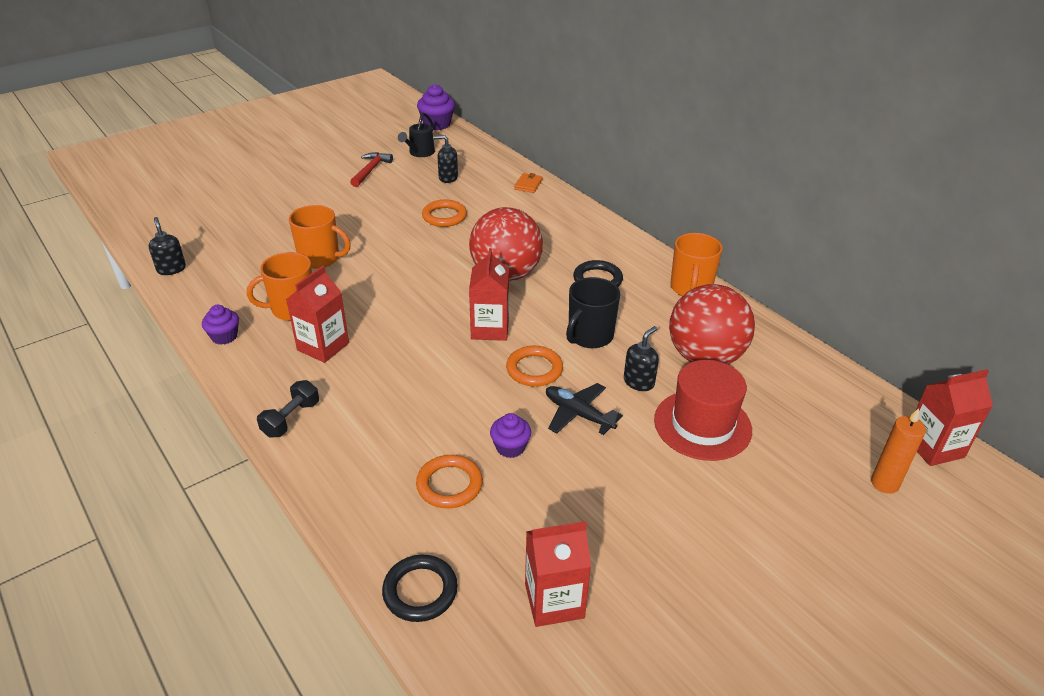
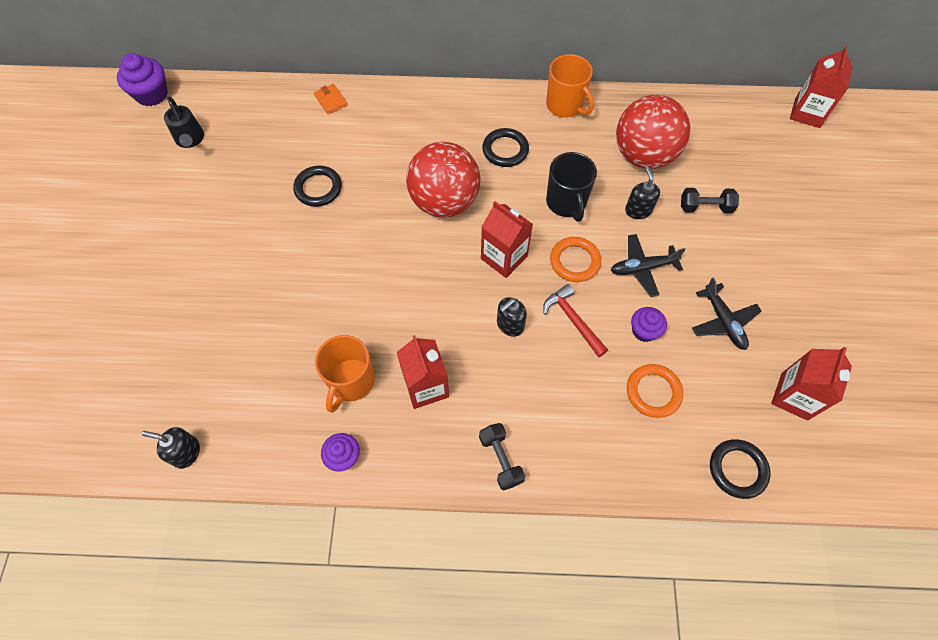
camera: 50 degrees left, 25 degrees up
(320, 258) = (291, 318): orange mug -> none
(370, 170) = (179, 195): red hammer -> red hammer (573, 320)
(444, 216) = (318, 188): orange ring -> black ring
(448, 178) = (258, 147): black soap dispenser -> black soap dispenser (510, 325)
(584, 499) = (723, 321): none -> black plane
(702, 425) = (705, 207): red hat -> black dumbbell
(884, 483) = (817, 160): orange candle -> none

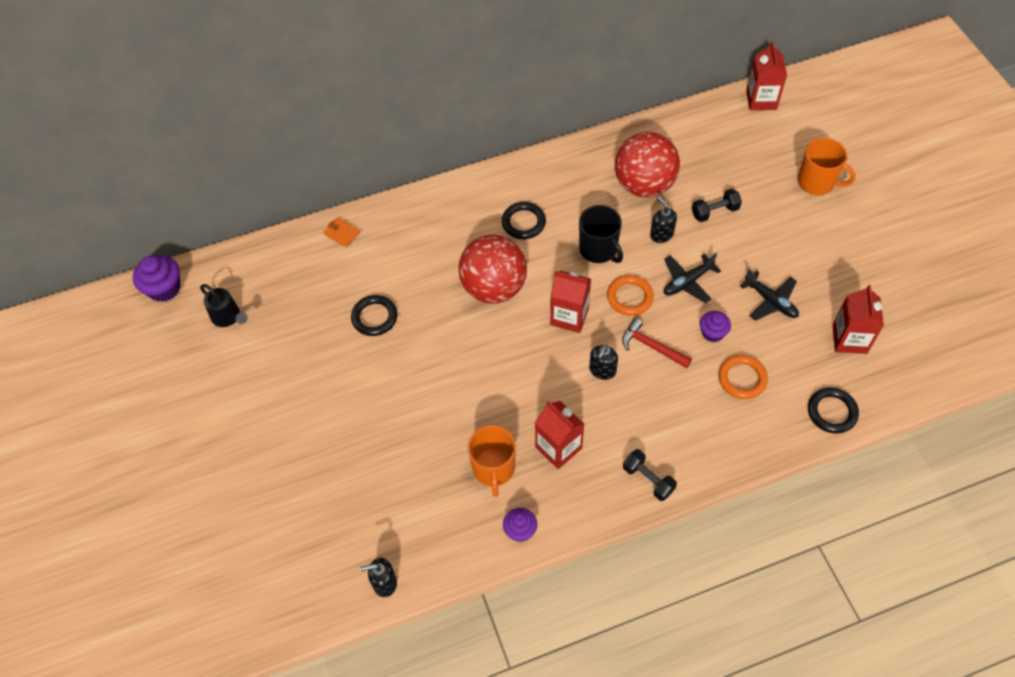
camera: 20 degrees left, 5 degrees down
(565, 105) = (556, 164): orange mug -> orange mug (817, 182)

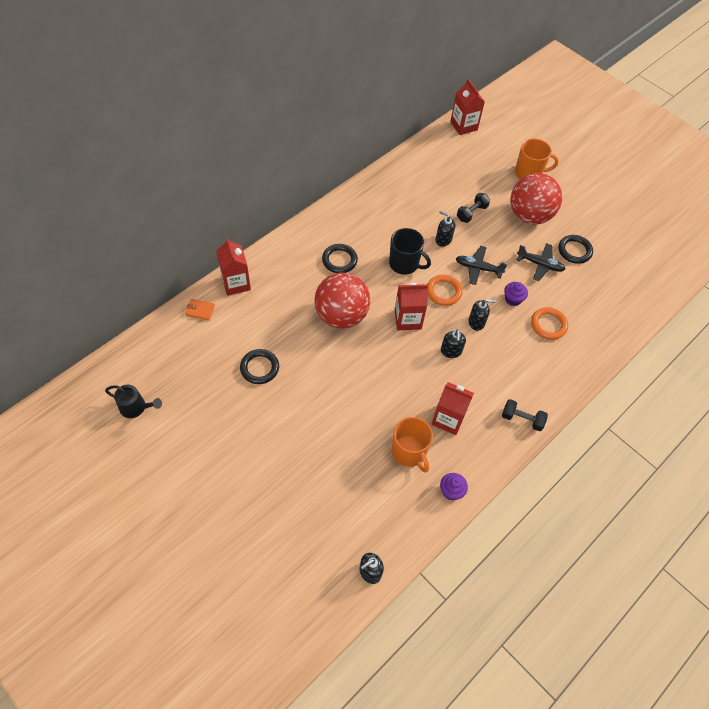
camera: 30 degrees left, 0 degrees up
(164, 288) = (67, 402): purple cupcake -> none
(644, 185) = (413, 208): red ball -> red ball (529, 215)
(652, 346) = (476, 322): red hammer -> black soap dispenser
(687, 282) = (478, 268): black plane -> black plane turned 75 degrees clockwise
(832, 412) = (617, 328): black ring -> black ring (574, 251)
(849, 339) = (603, 274): red carton -> red carton (236, 283)

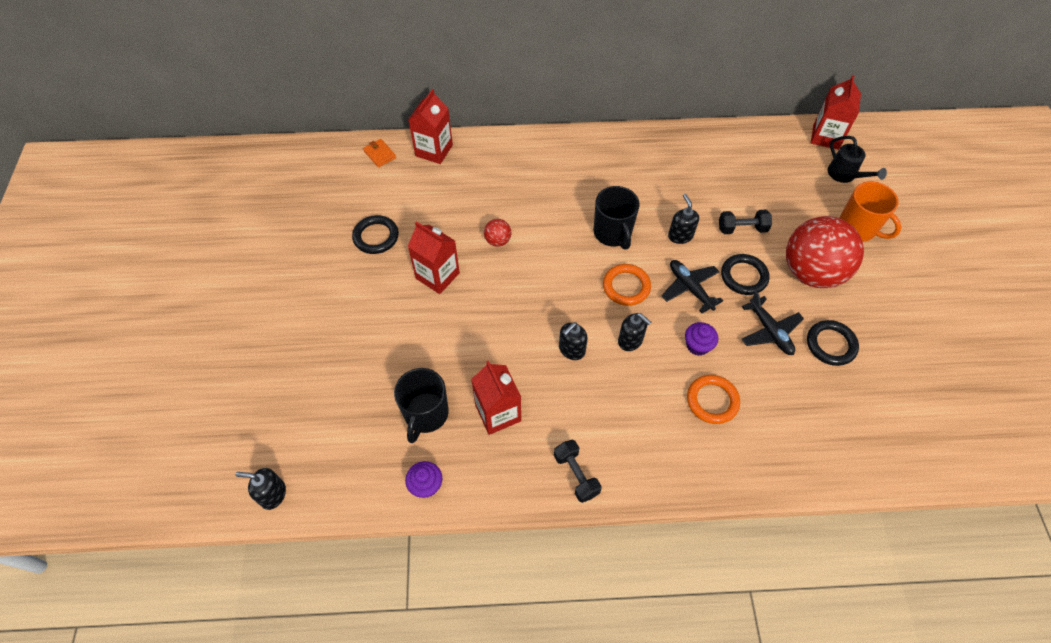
camera: 45 degrees right, 0 degrees up
(136, 407) = (247, 200): black watering can -> black watering can (845, 175)
(339, 260) = (550, 189): black ring -> black ring (744, 276)
(341, 315) = (498, 241): red ball -> red ball, size x0.41
(408, 319) = (559, 288): red carton -> red carton (437, 276)
(409, 452) = (426, 414): orange mug -> black mug

